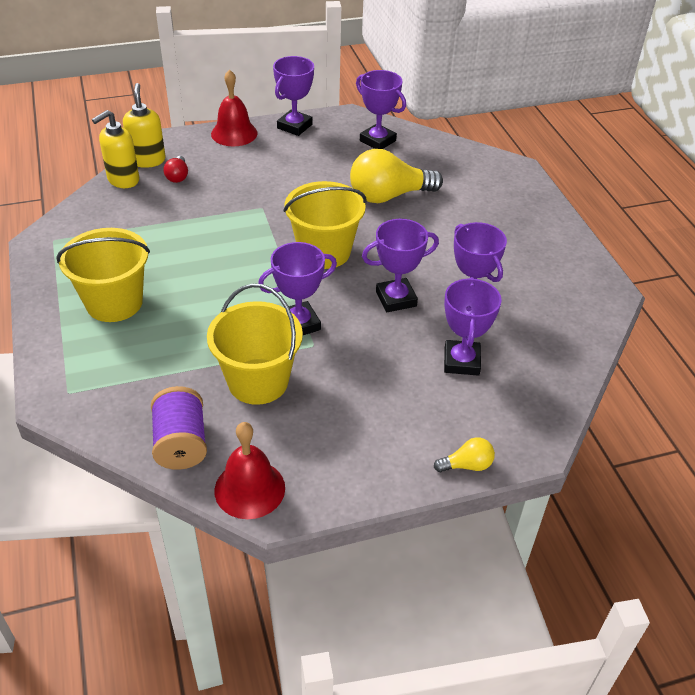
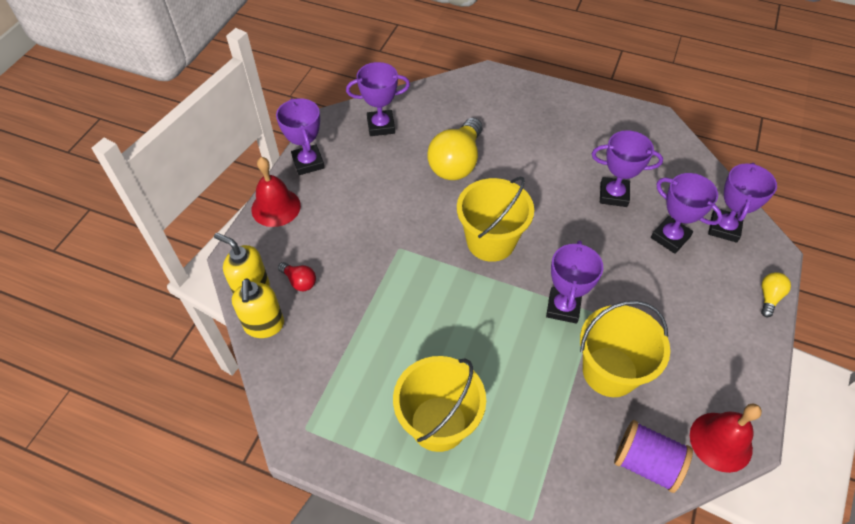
camera: 50 degrees left, 10 degrees up
(396, 299) = (579, 232): purple trophy -> purple trophy (724, 228)

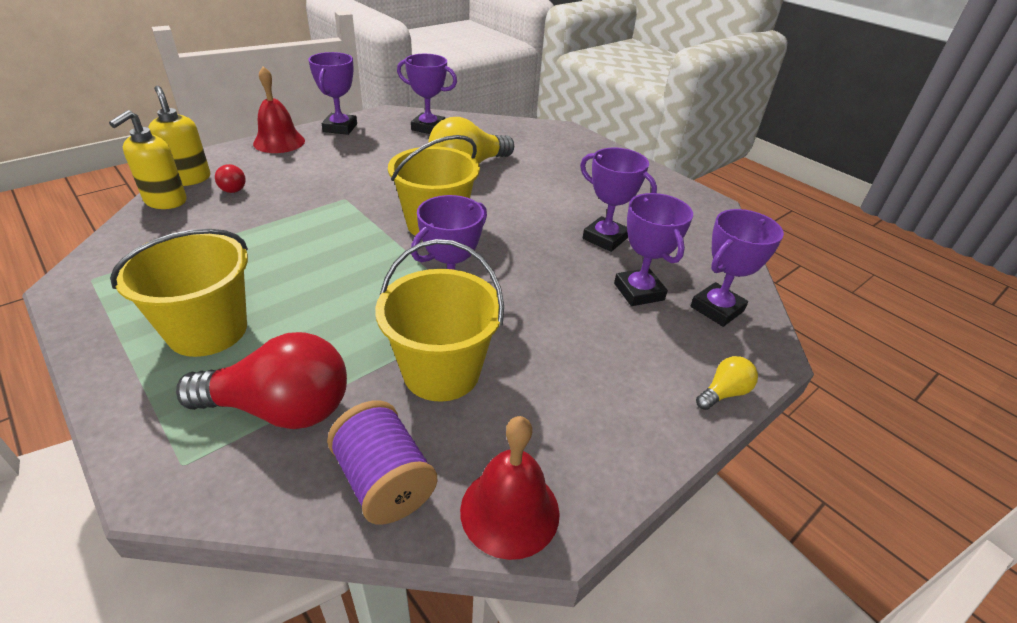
camera: 25 degrees right, 15 degrees down
(545, 452) = (280, 409): none -> red light bulb

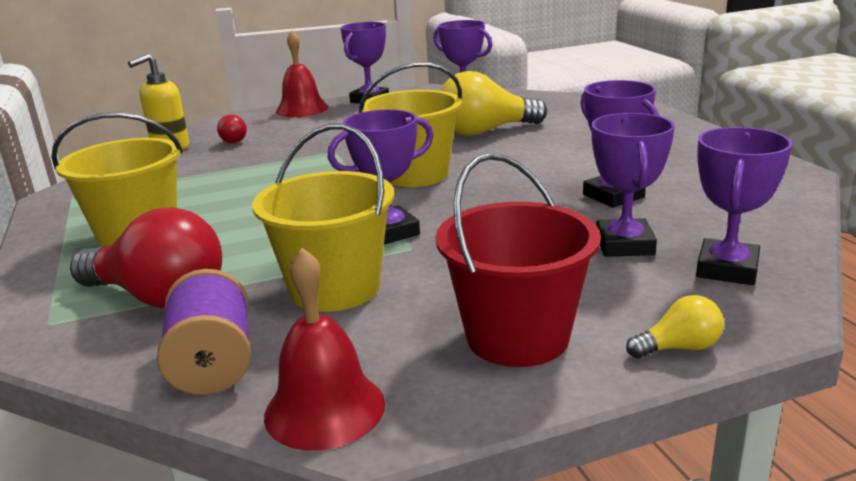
camera: 25 degrees right, 15 degrees down
(189, 178) = (201, 133): yellow soap dispenser -> none
(613, 402) = (517, 337): none -> red bucket
(717, 309) = (727, 269): purple trophy -> purple trophy turned 45 degrees counterclockwise

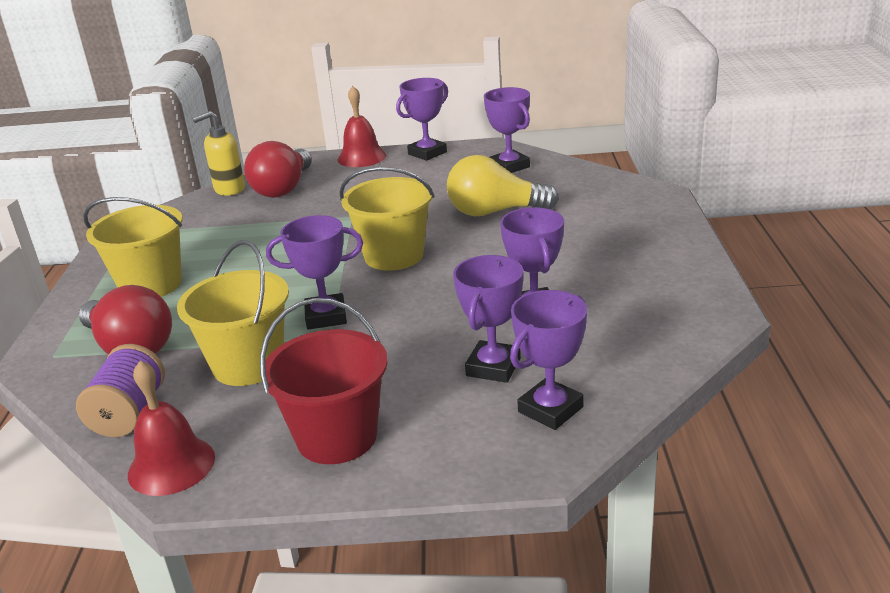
camera: 20 degrees right, 5 degrees up
(235, 140) = (283, 188): red light bulb -> red light bulb, size x2.16
(678, 348) = (440, 474): yellow light bulb -> none

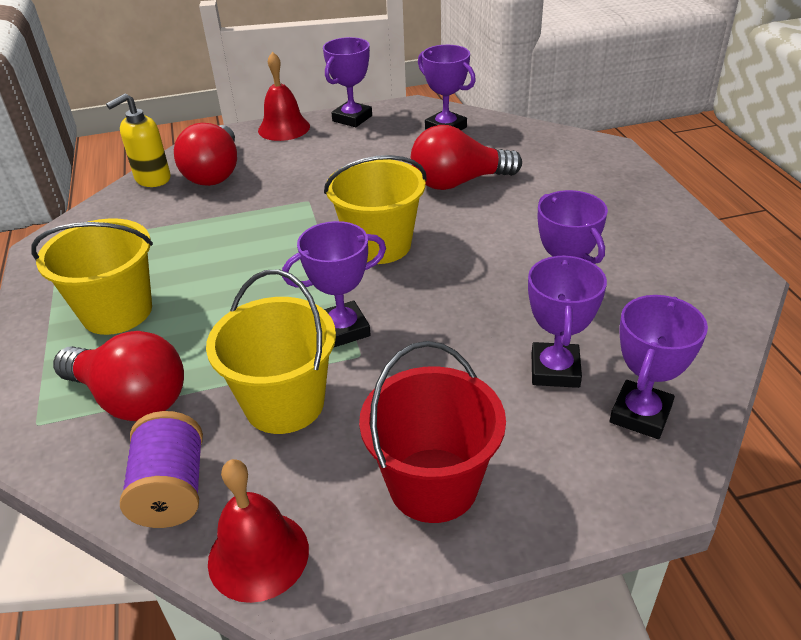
camera: 15 degrees left, 10 degrees up
(494, 212) = (458, 182): yellow light bulb -> red light bulb

